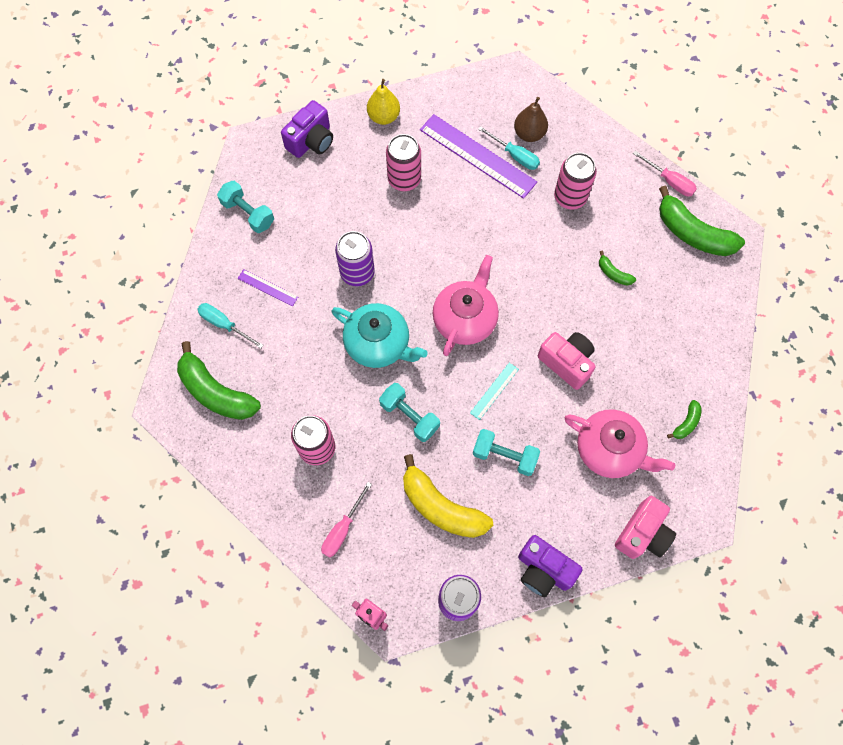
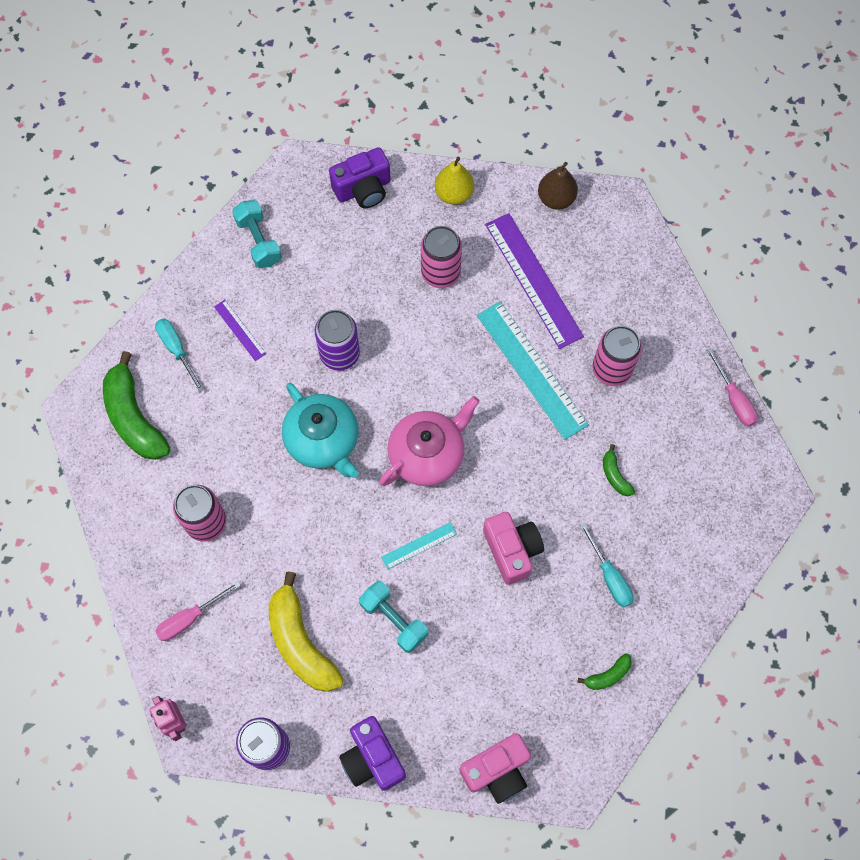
camera: 25 degrees right, 0 degrees up
(409, 416) = (316, 532): turquoise dumbbell -> none
(510, 222) = (531, 369): none -> turquoise ruler
(515, 155) = (575, 297): turquoise screwdriver -> turquoise screwdriver (609, 576)
(529, 134) = (603, 279): brown pear -> brown pear (556, 199)
(609, 450) = (509, 665): pink teapot -> none
(693, 233) = (728, 469): green banana -> none

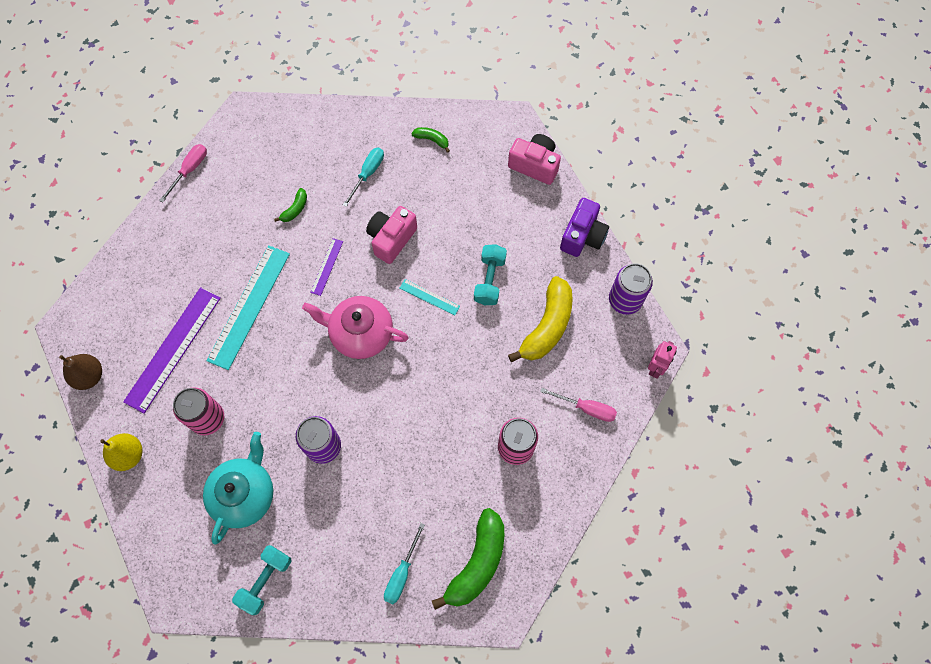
camera: 125 degrees left, 0 degrees up
(239, 330) = (353, 537): purple ruler -> purple ruler (327, 267)
(323, 441) = (399, 410): turquoise teapot -> turquoise teapot (244, 494)
(363, 189) = (165, 530): purple camera -> none
(611, 369) = (215, 255): pink can -> none

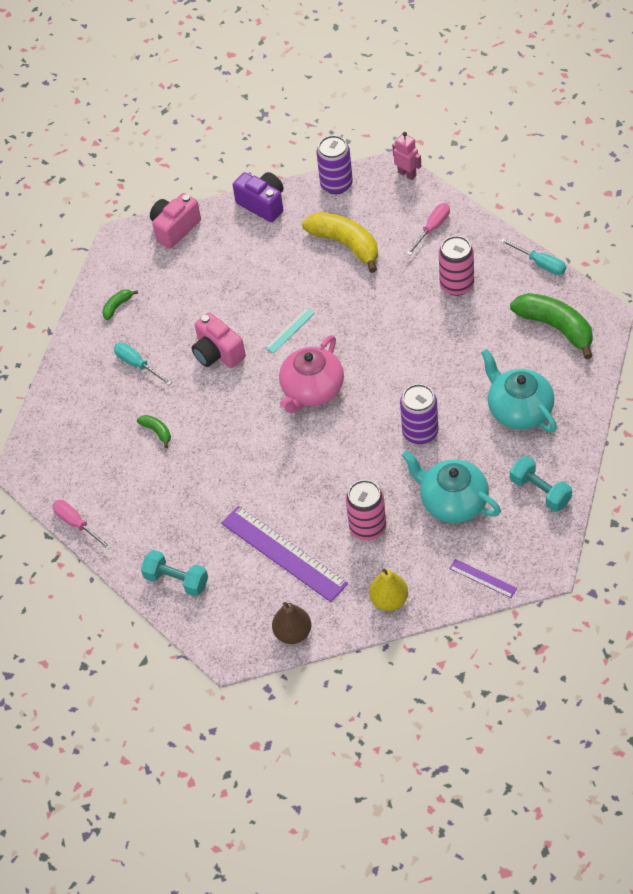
camera: 70 degrees left, 15 degrees down
(249, 306) = (255, 481): turquoise ruler -> none
(327, 267) = (231, 410): purple ruler -> purple ruler (483, 578)
(363, 541) = (519, 410): none -> turquoise teapot
(402, 573) = (554, 384): turquoise screwdriver -> turquoise screwdriver (540, 264)
(489, 280) = (286, 281): turquoise dumbbell -> turquoise dumbbell (176, 580)

